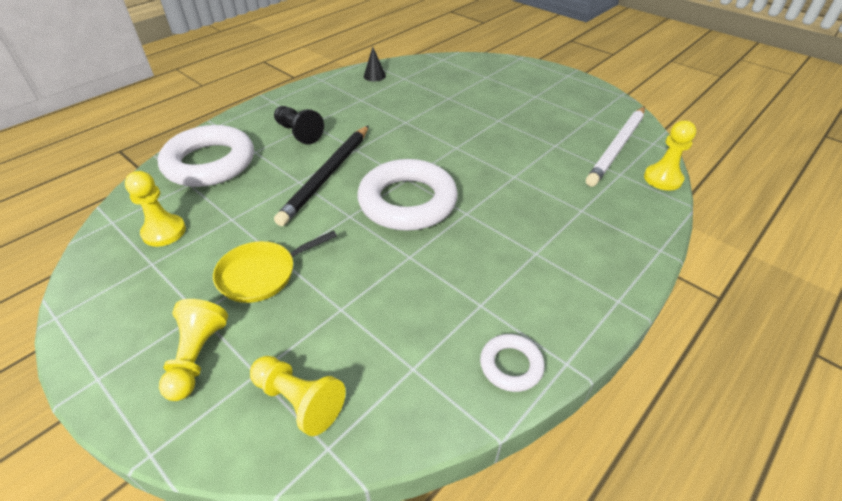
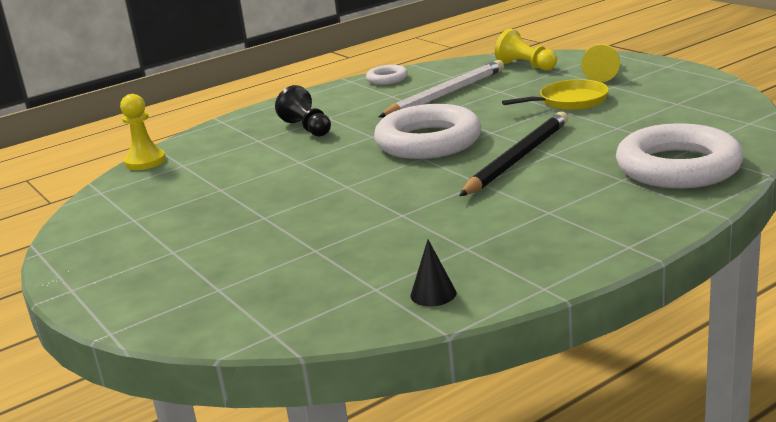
camera: 165 degrees left, 20 degrees down
(164, 232) = (683, 118): yellow pawn -> none
(299, 133) = (565, 199): black pawn -> black pawn (307, 128)
(617, 147) = (150, 187): white pencil -> white pencil (445, 94)

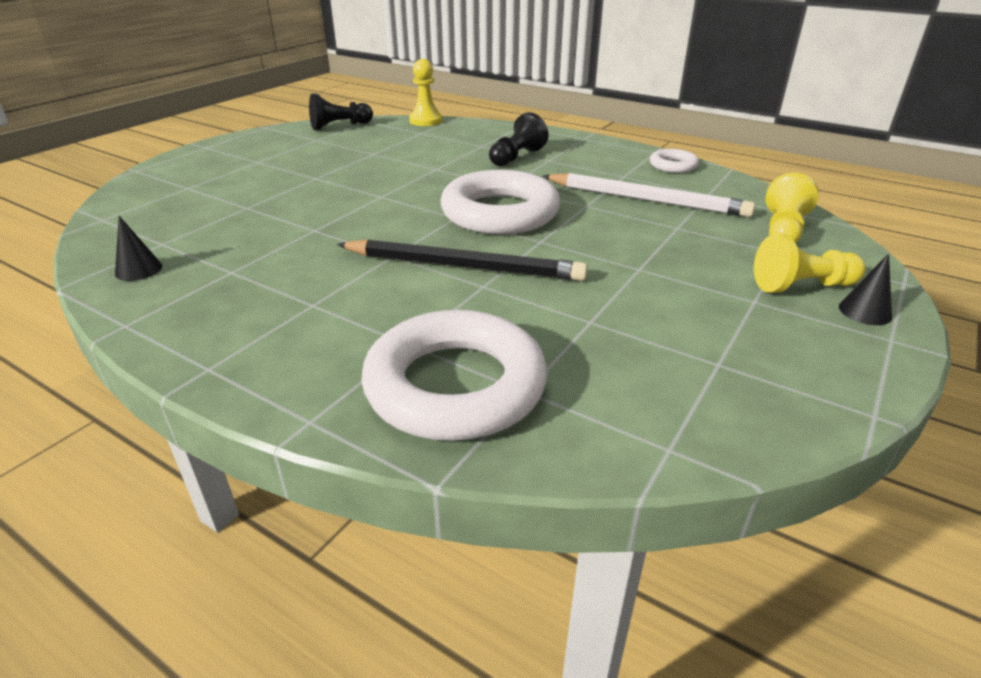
camera: 65 degrees right, 10 degrees up
(101, 207) = (339, 126): none -> black pawn
(569, 101) = (669, 275): yellow pan -> none
(637, 65) = (865, 311): none -> black cone

